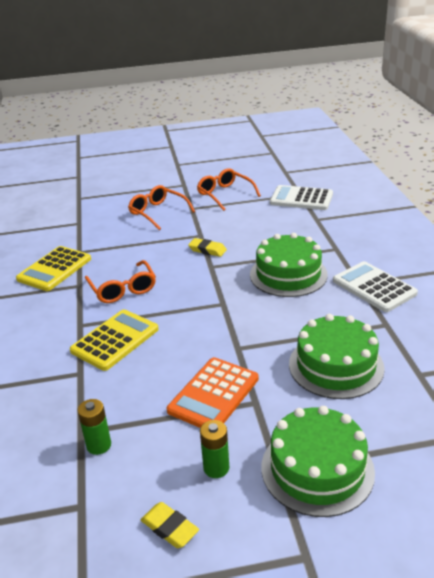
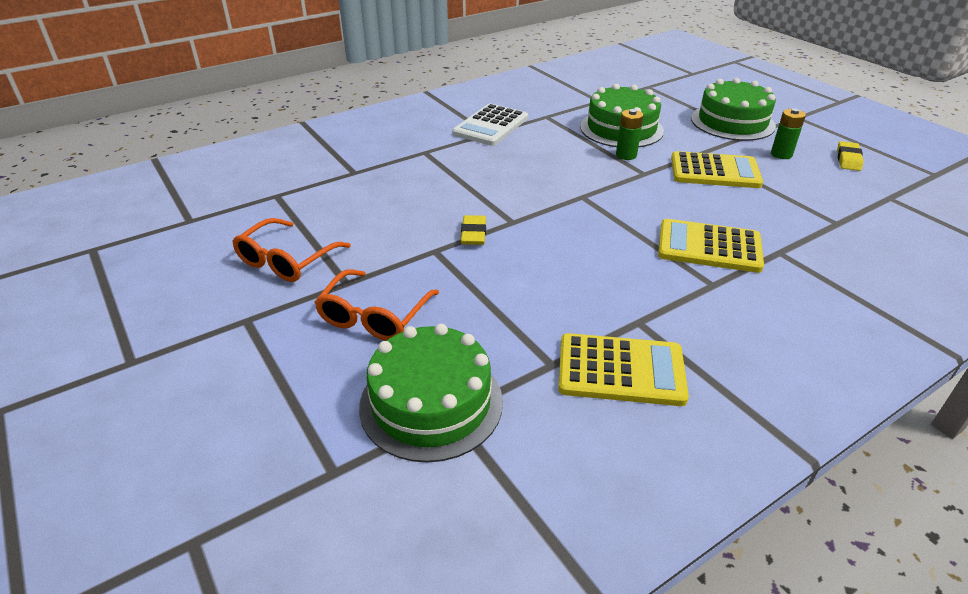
camera: 115 degrees left, 5 degrees up
(99, 445) = (835, 208): green battery -> green battery (626, 155)
(123, 289) = (614, 276): orange glasses -> none
(214, 394) = (714, 171): orange calculator -> yellow calculator
(288, 274) = (497, 169): green cake -> green cake (431, 403)
(301, 199) = (293, 191): white calculator -> none

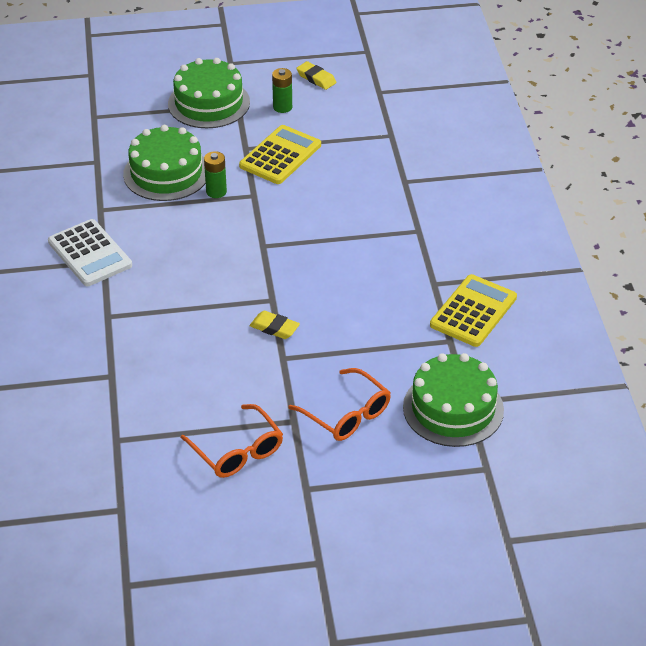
camera: 65 degrees left, 5 degrees up
(709, 247) = (377, 211): yellow calculator -> none

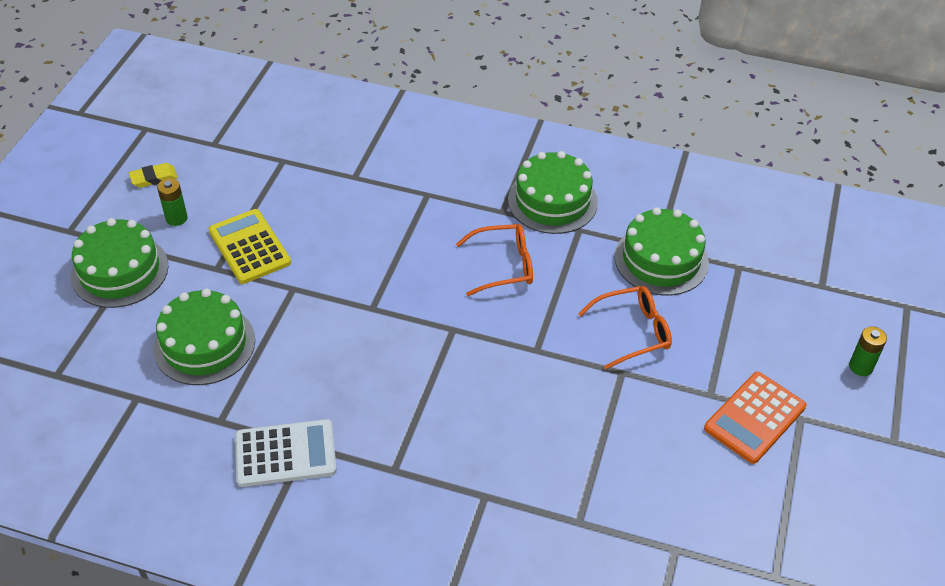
camera: 65 degrees left, 5 degrees up
(216, 192) = (265, 315): green battery -> green battery (860, 367)
(237, 451) = (640, 428): orange glasses -> orange glasses (503, 266)
(274, 328) = (493, 341): yellow eraser -> none
(297, 528) = (755, 418): none -> orange calculator
(473, 311) = (552, 201): yellow calculator -> green cake

